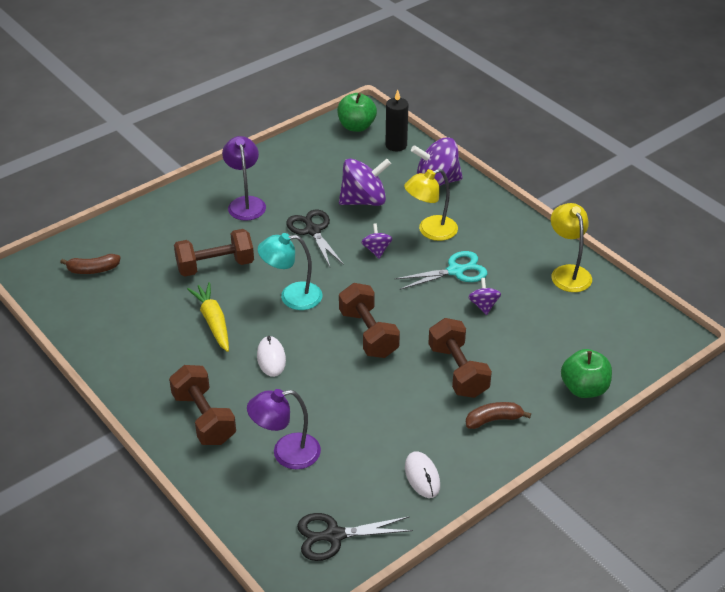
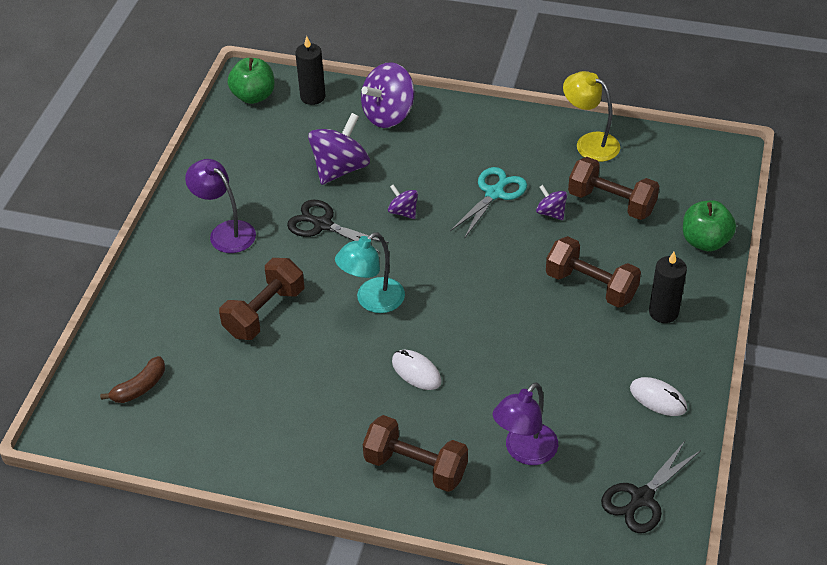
camera: 35 degrees left, 5 degrees up
(213, 321) = (323, 369): yellow carrot -> none
(368, 334) = (479, 296): brown dumbbell -> brown dumbbell (611, 202)
(430, 231) = (433, 167): yellow lamp -> none
(493, 420) = (663, 312): brown banana -> black candle

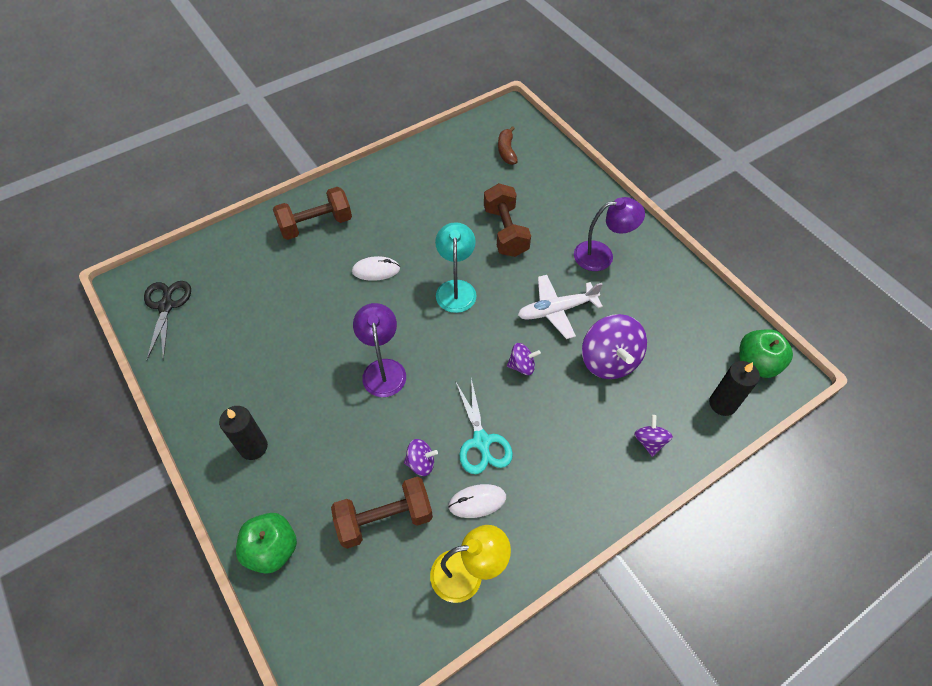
camera: 130 degrees right, 10 degrees up
(322, 224) = (557, 310): black scissors -> white plane
(388, 115) = (649, 441): purple spinning top -> purple spinning top, size x0.51
(524, 452) = (262, 278): purple lamp -> purple lamp (383, 369)
(591, 286) = (327, 423): brown dumbbell -> none
(658, 398) = (204, 375): white mouse -> white mouse (477, 502)

